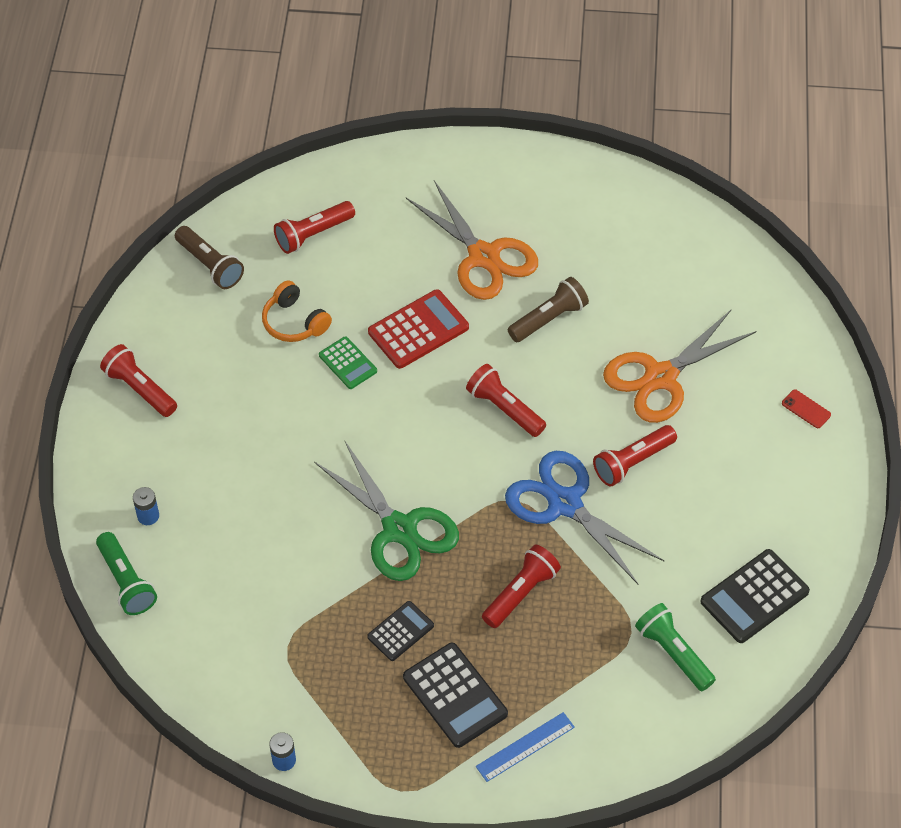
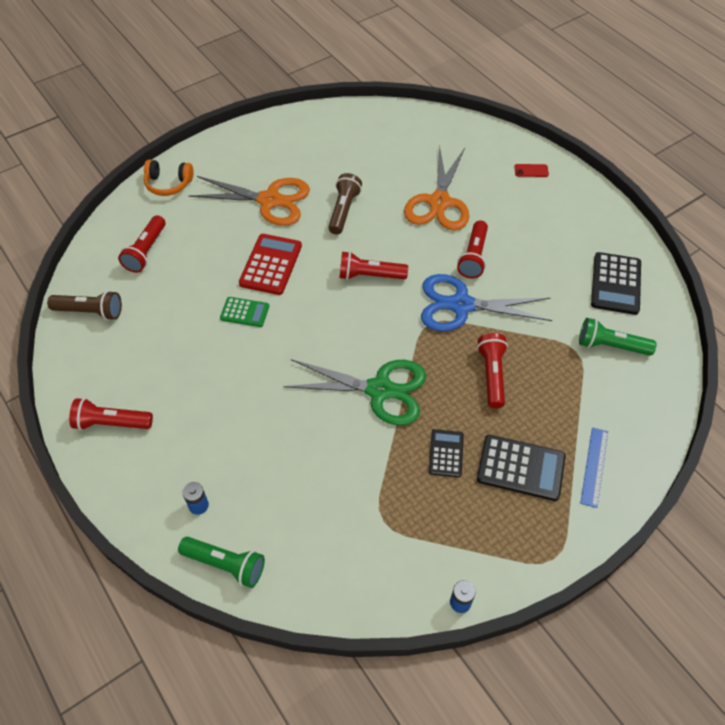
camera: 40 degrees left, 0 degrees up
(294, 322) = (184, 310): orange headphones -> orange headphones (168, 184)

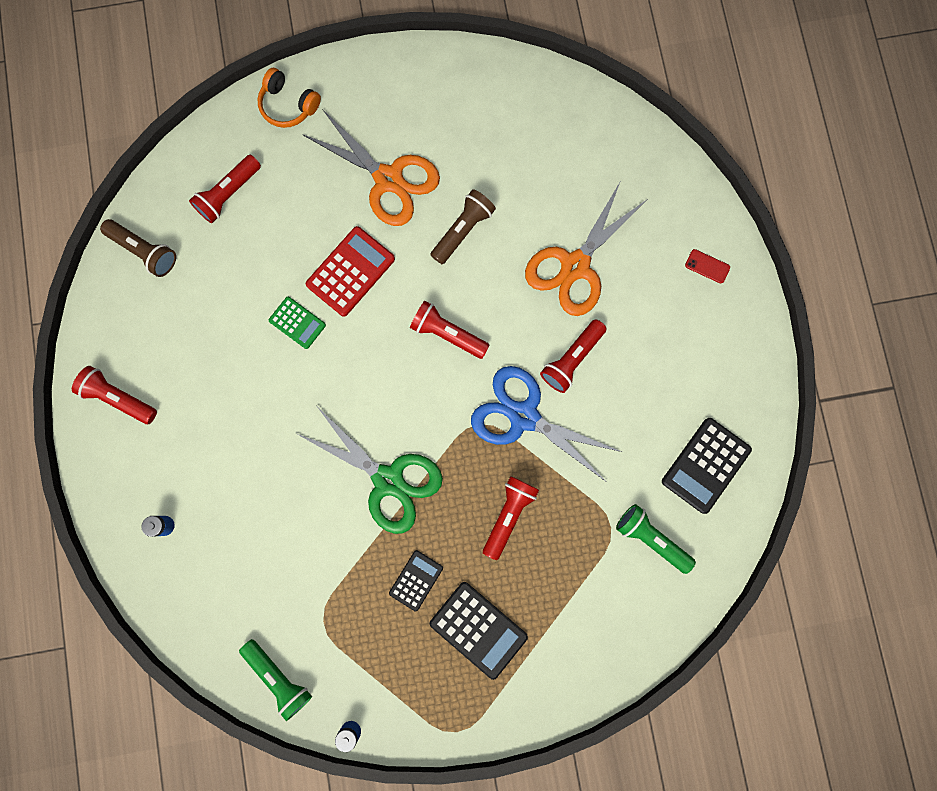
camera: 25 degrees right, 25 degrees up
(225, 565) = (165, 596): green flashlight -> green flashlight (278, 677)
(594, 466) = (549, 662): blue ruler -> none

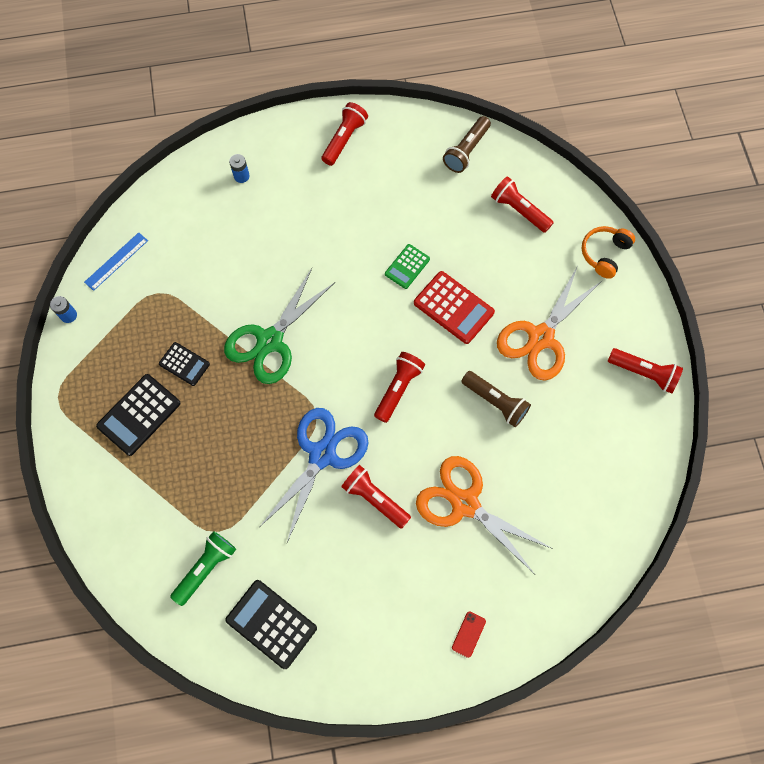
camera: 90 degrees right, 10 degrees down
(278, 677) = (116, 261): green flashlight -> blue ruler
(509, 515) = (234, 441): red flashlight -> red flashlight (643, 373)

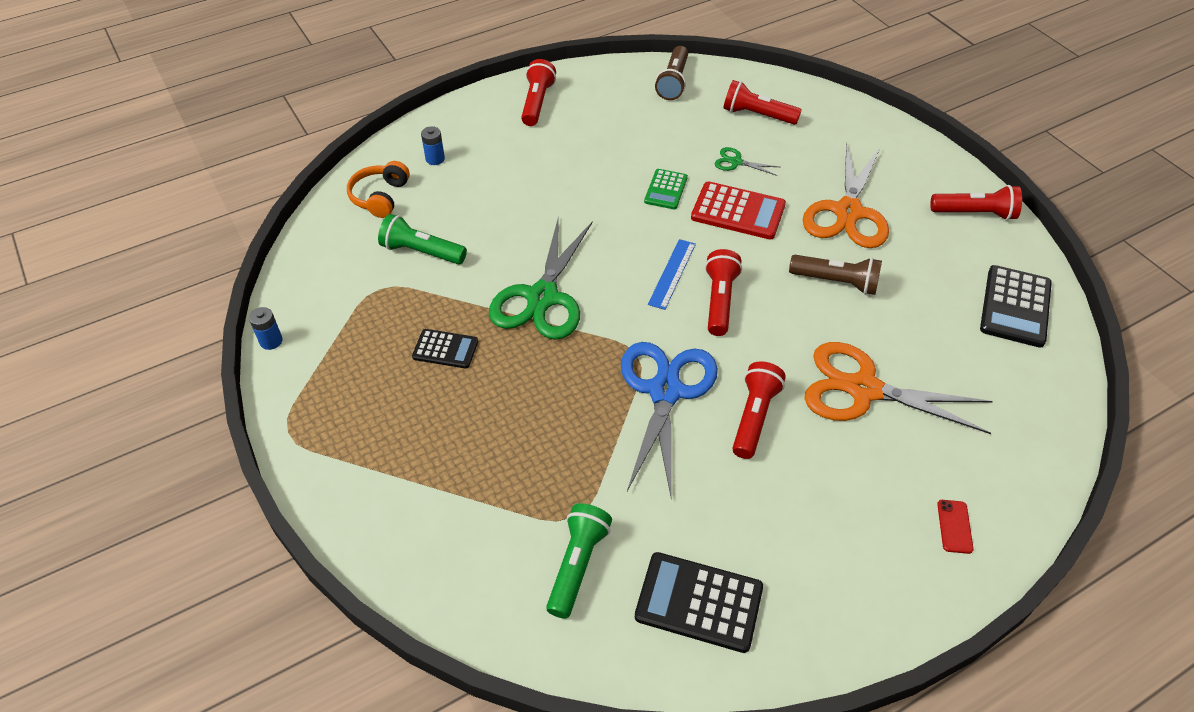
camera: 20 degrees left, 20 degrees down
(116, 261) = (314, 272): blue ruler -> blue ruler (672, 273)
(139, 415) = (408, 419): black calculator -> black calculator (1015, 307)
(199, 268) = (422, 252): none -> green flashlight
(375, 498) = (754, 417): red flashlight -> red flashlight turned 90 degrees clockwise
(476, 256) = (736, 162): none -> green scissors
(604, 254) = (867, 128): orange headphones -> orange headphones (380, 197)

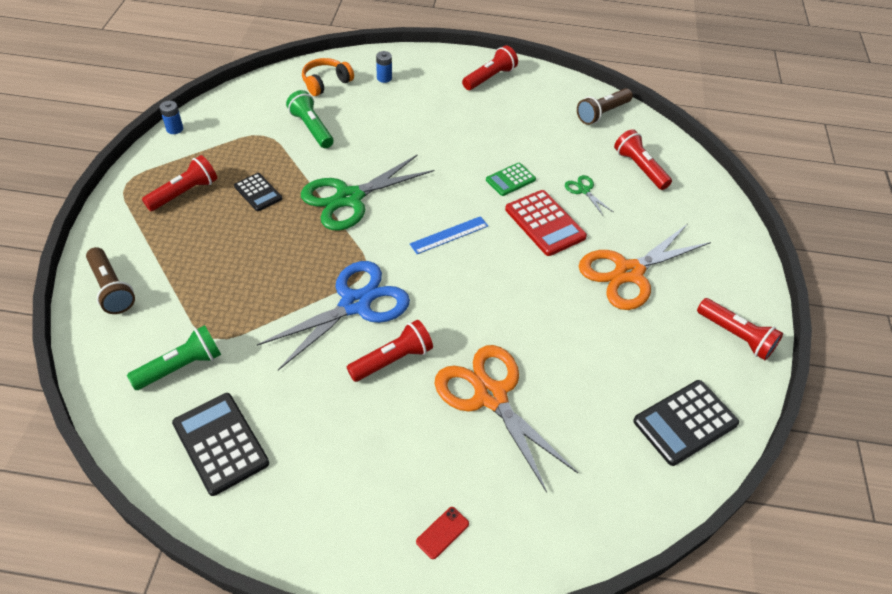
camera: 35 degrees right, 0 degrees up
(720, 301) = (460, 272): red flashlight -> red flashlight (184, 193)
(836, 282) = (560, 313): brown flashlight -> brown flashlight (111, 289)

